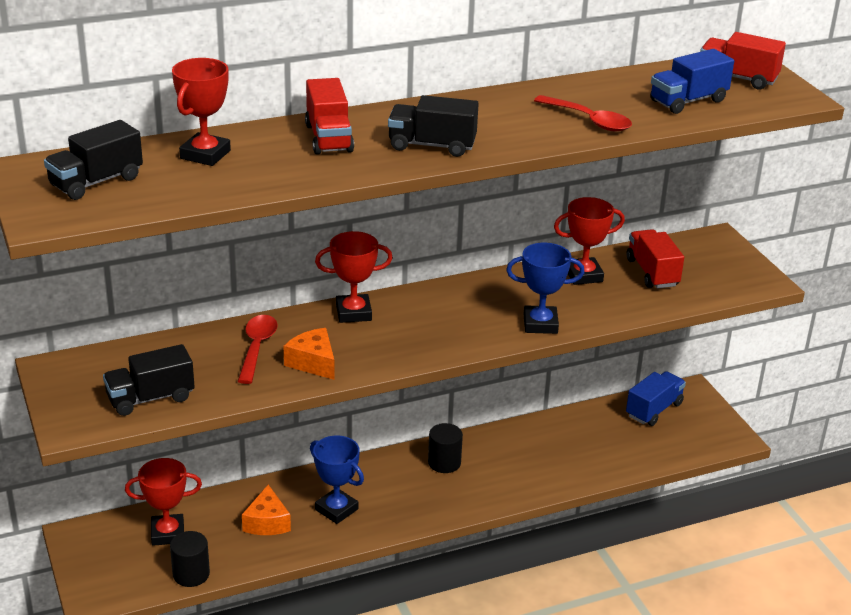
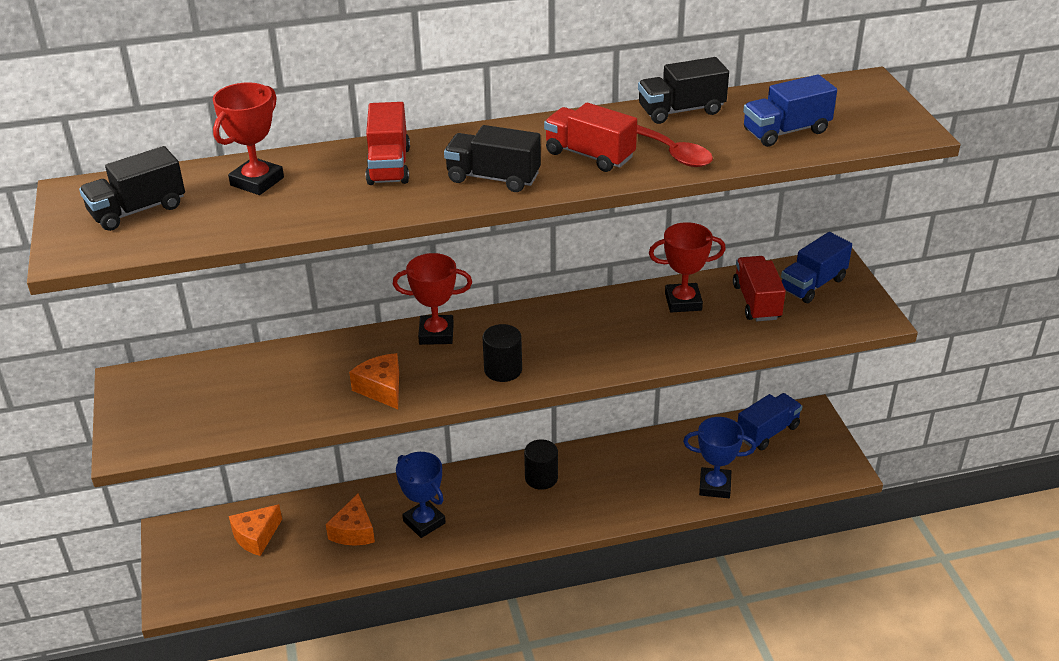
camera: 10 degrees right, 5 degrees up
(150, 398) = (212, 420): black truck -> black truck (681, 110)
(167, 533) = (256, 536): red trophy -> orange cheese
(191, 574) = (269, 582): black cylinder -> black cylinder (503, 370)
(257, 348) = (330, 369): red spoon -> none
(540, 324) = (624, 356): blue trophy -> blue trophy (715, 486)
(700, 256) = (813, 284): none -> blue truck
(737, 78) = (849, 104): red truck -> red truck (589, 155)

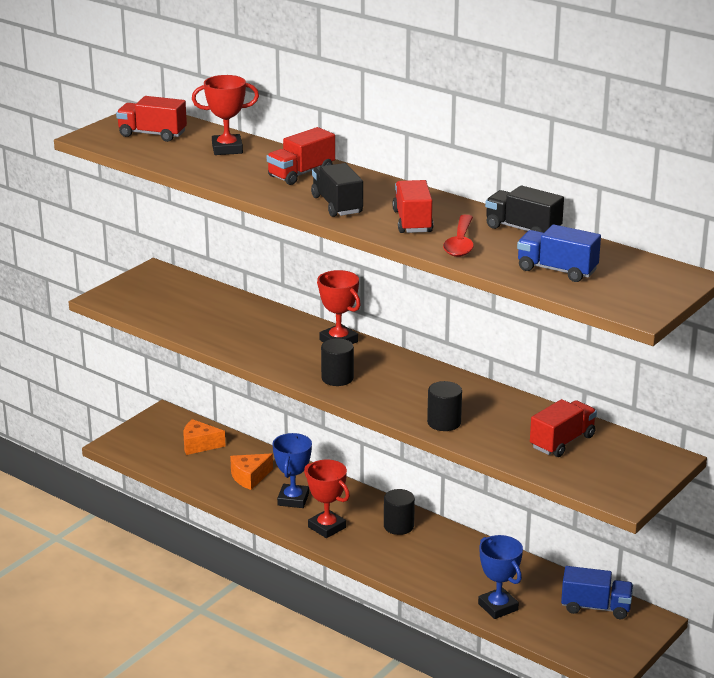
camera: 50 degrees right, 10 degrees down
(138, 210) = (152, 134): black truck -> red truck
(381, 389) = (259, 347): orange cheese -> none
(655, 348) = (444, 422): none -> black cylinder
(683, 302) = (515, 413): red trophy -> red trophy (327, 527)
(813, 284) = (623, 457): blue truck -> none

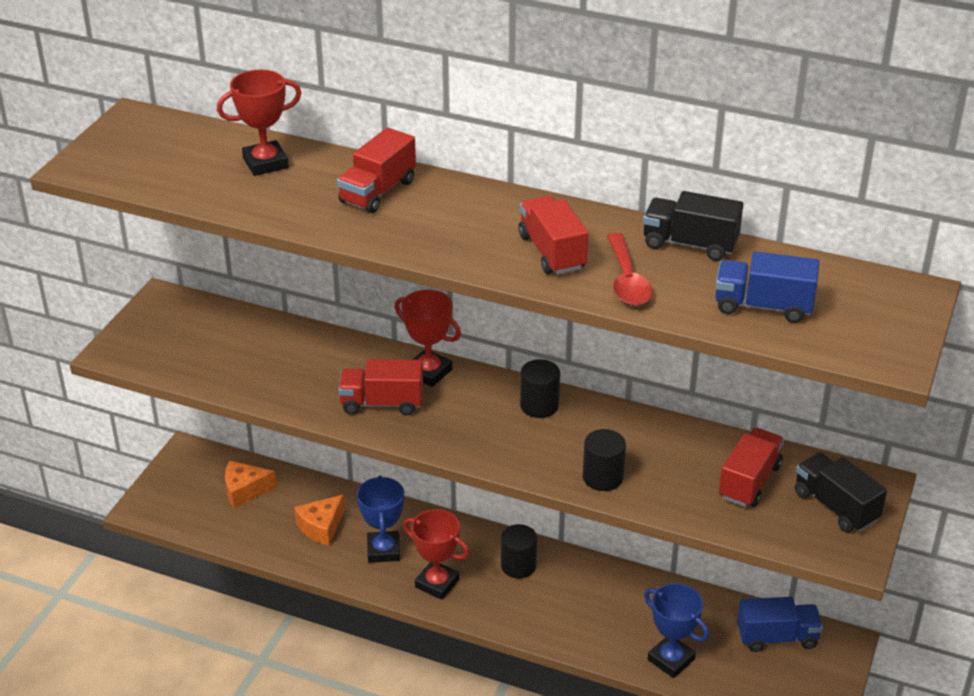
camera: 15 degrees left, 10 degrees up
(152, 134) = (158, 151): red truck -> red truck (382, 403)
(337, 205) = (446, 238): black truck -> black truck (835, 507)
(337, 378) = (450, 431): black cylinder -> black cylinder (539, 406)

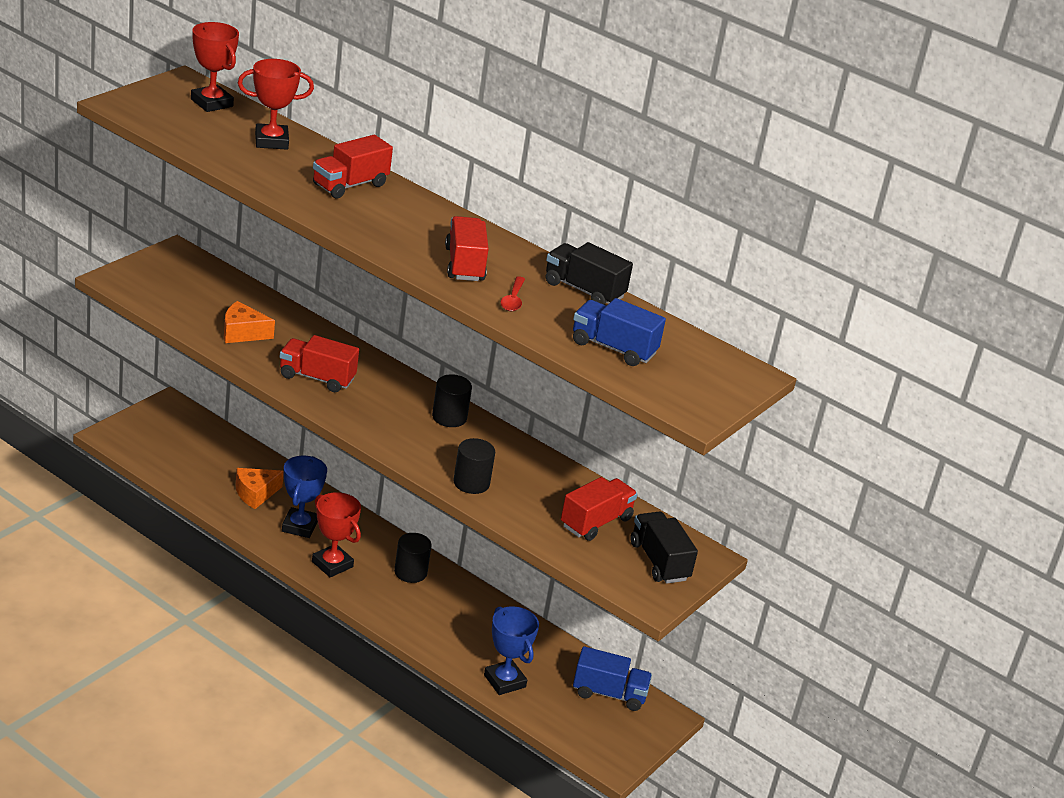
camera: 10 degrees right, 5 degrees down
(245, 490) = (204, 447): orange cheese -> orange cheese (242, 333)
(428, 372) = (370, 367): red trophy -> red trophy (211, 103)
(627, 280) = (513, 300): red spoon -> red spoon, size x0.65

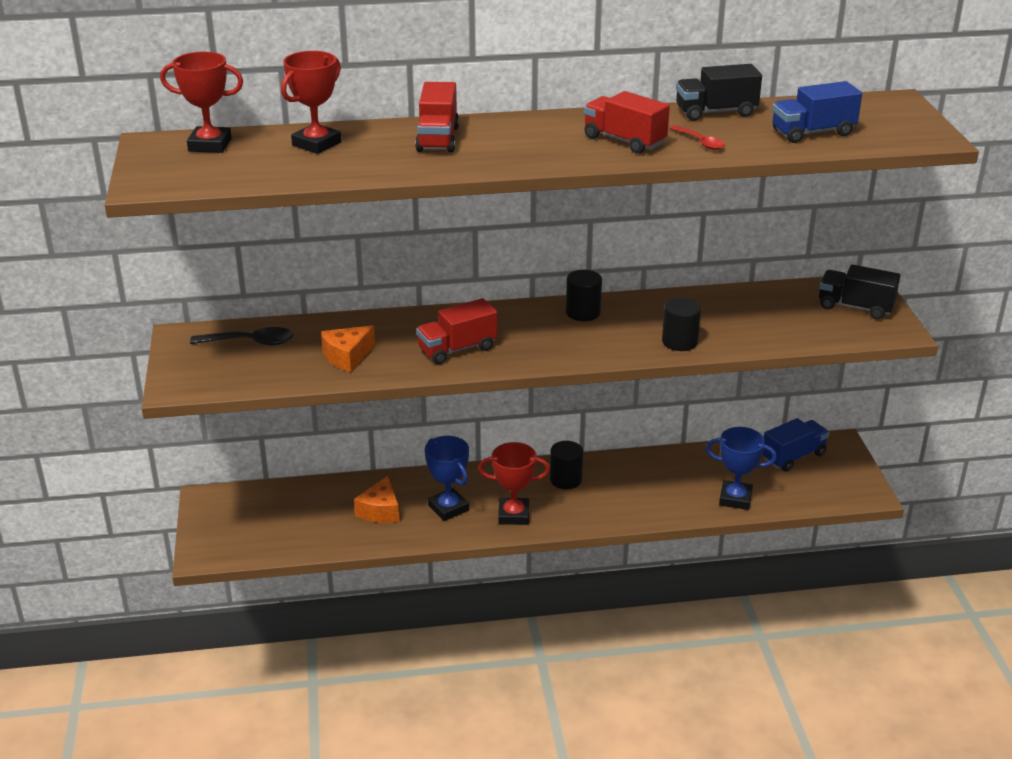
camera: 40 degrees left, 0 degrees up
(206, 283) = (250, 342): none -> black spoon
(596, 522) = (783, 311): red truck -> none

